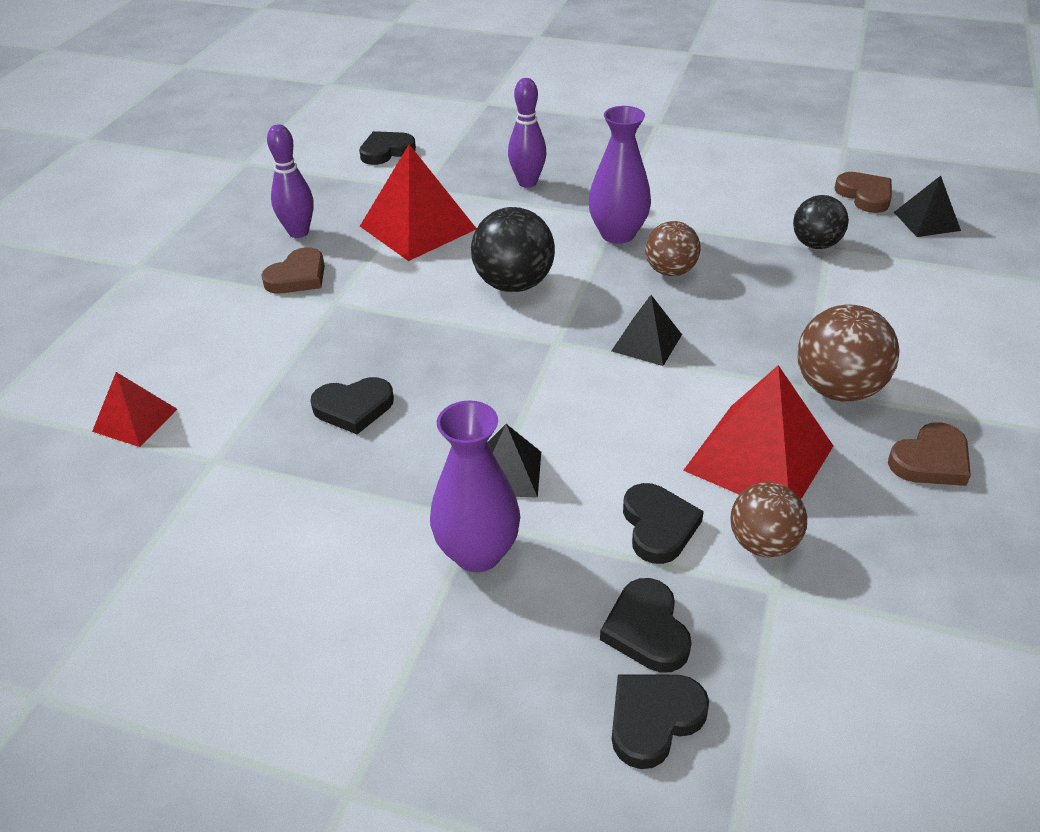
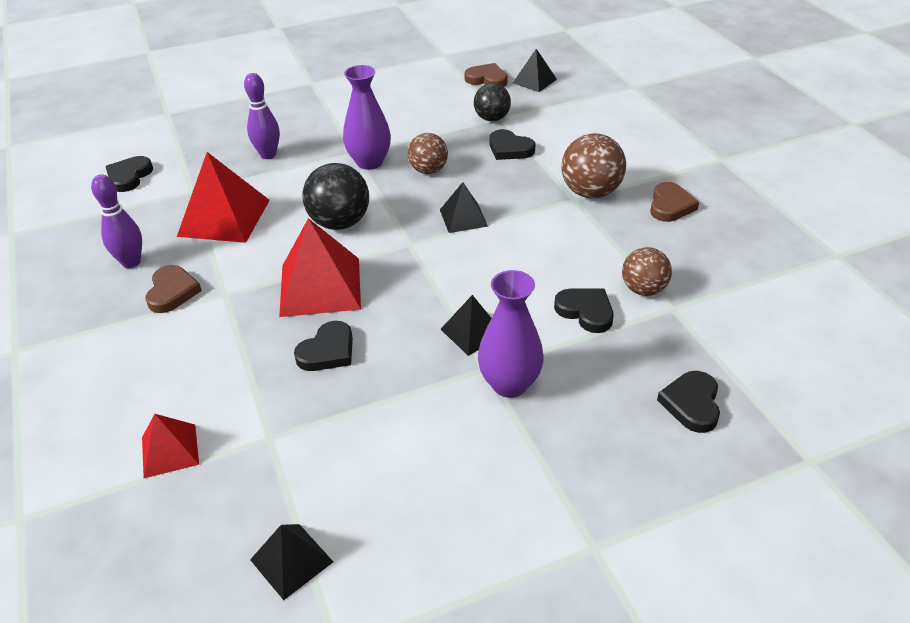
camera: 40 degrees left, 0 degrees up
(100, 585) = (291, 560): none -> black pyramid
(647, 630) = (640, 365): black heart -> black heart (509, 149)
(759, 458) = (593, 248): red pyramid -> red pyramid (320, 286)

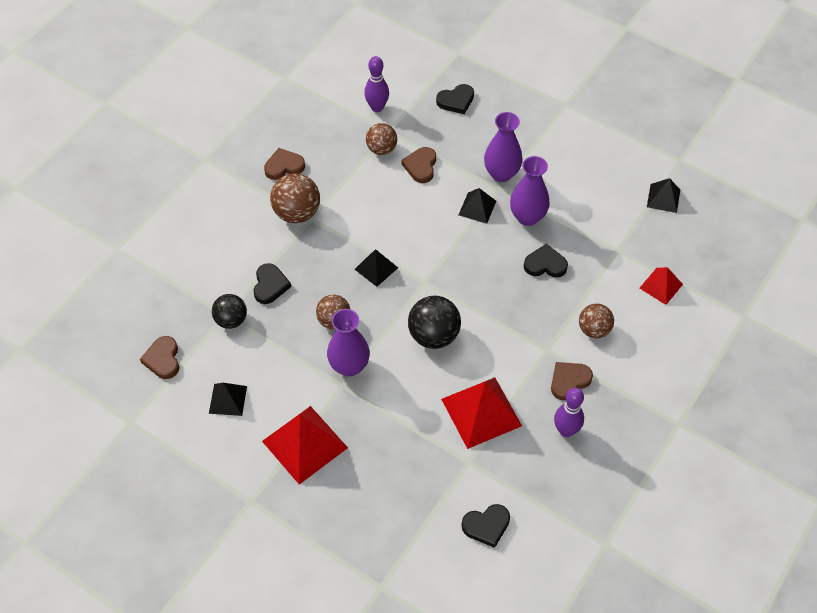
camera: 125 degrees left, 15 degrees up
(198, 345) = (594, 330): none -> brown ball
(268, 155) = (388, 445): purple bowling pin -> purple bowling pin (377, 107)
(320, 286) = (500, 303): red pyramid -> red pyramid (304, 444)
(413, 373) = (527, 217): none -> purple vase
(534, 81) = (146, 322): black pyramid -> black pyramid (228, 399)
(585, 311) = (421, 166): black heart -> brown heart

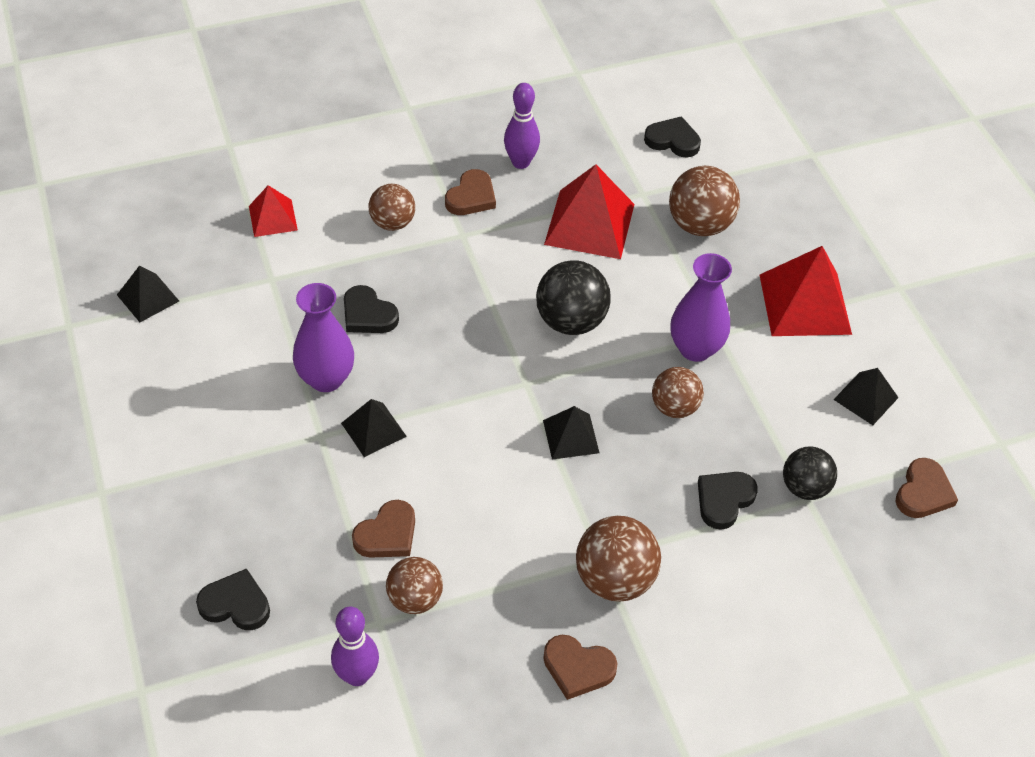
camera: 145 degrees left, 5 degrees down
(413, 461) = (699, 225): none -> brown ball
(501, 173) = (295, 453): purple vase -> none
(569, 381) = (471, 197): brown heart -> brown heart turned 60 degrees counterclockwise

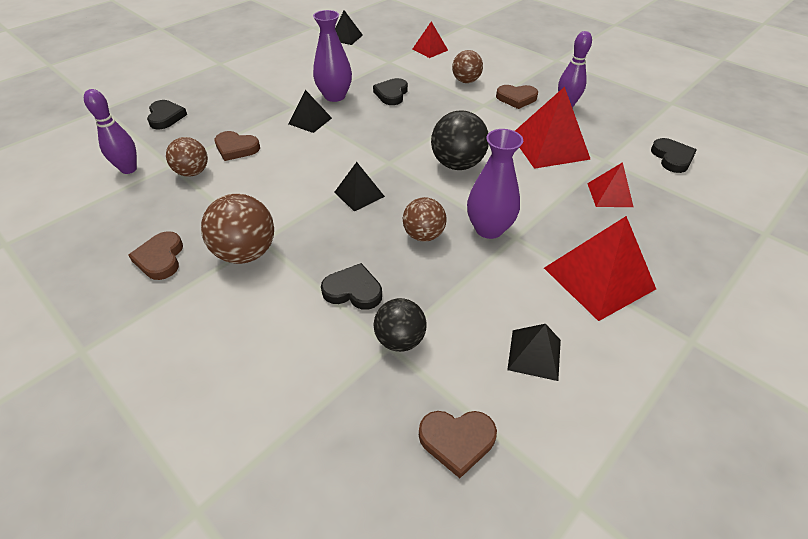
camera: 65 degrees right, 5 degrees down
(699, 225) = (609, 194): brown ball -> red pyramid

